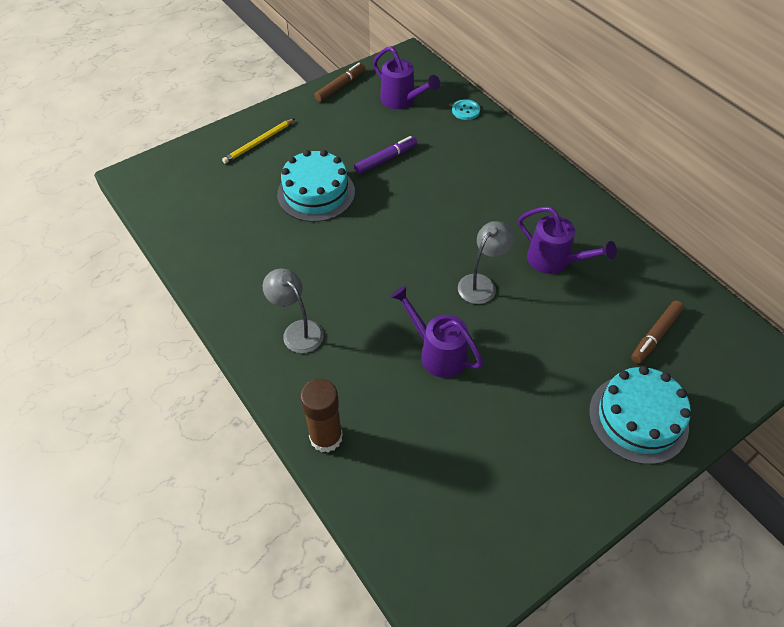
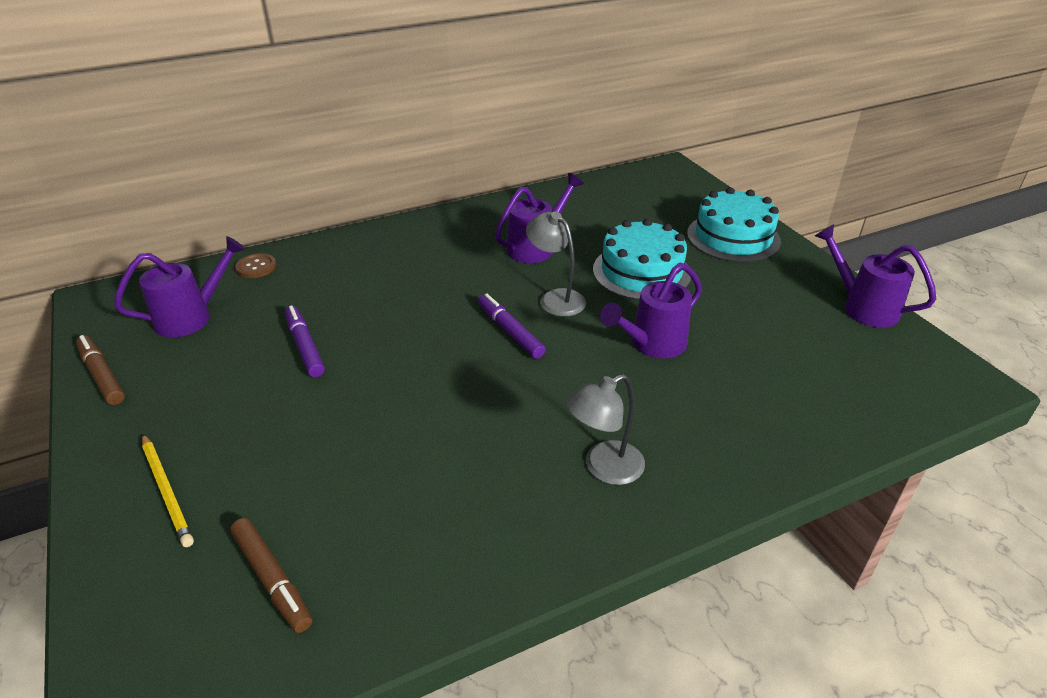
camera: 80 degrees left, 15 degrees down
(316, 193) = (335, 426): turquoise cake -> turquoise cake (641, 272)
(326, 437) = (778, 453): brown glue stick -> none
(430, 261) = (510, 331): none -> purple marker
(465, 110) = (256, 267): turquoise button -> brown button
(545, 533) = (863, 307): none -> purple watering can
(655, 335) = (641, 211): brown marker -> brown marker (272, 579)

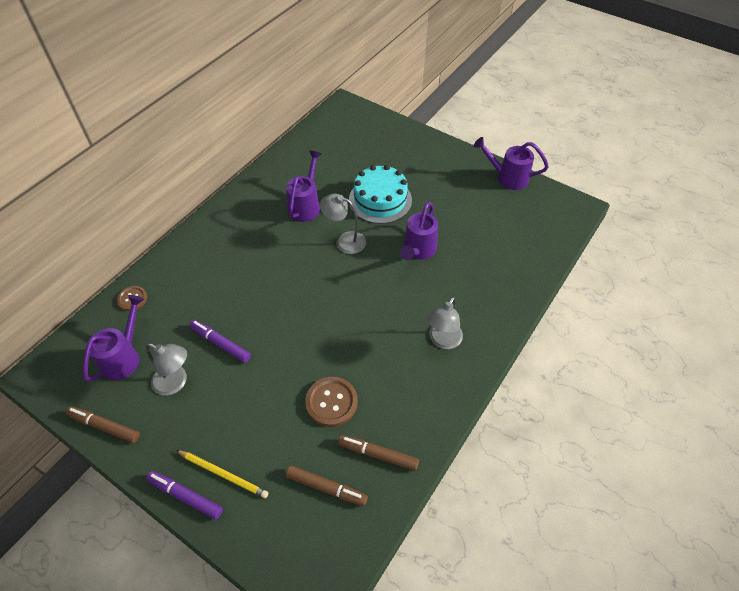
camera: 30 degrees left, 15 degrees up
(217, 365) = (176, 382): none -> grey lamp
(377, 473) = (331, 402): none -> brown button
(382, 573) = (378, 454): none -> brown marker
(510, 331) = (335, 277): purple marker -> purple marker (185, 496)
(733, 237) = (415, 151): turquoise cake -> none

